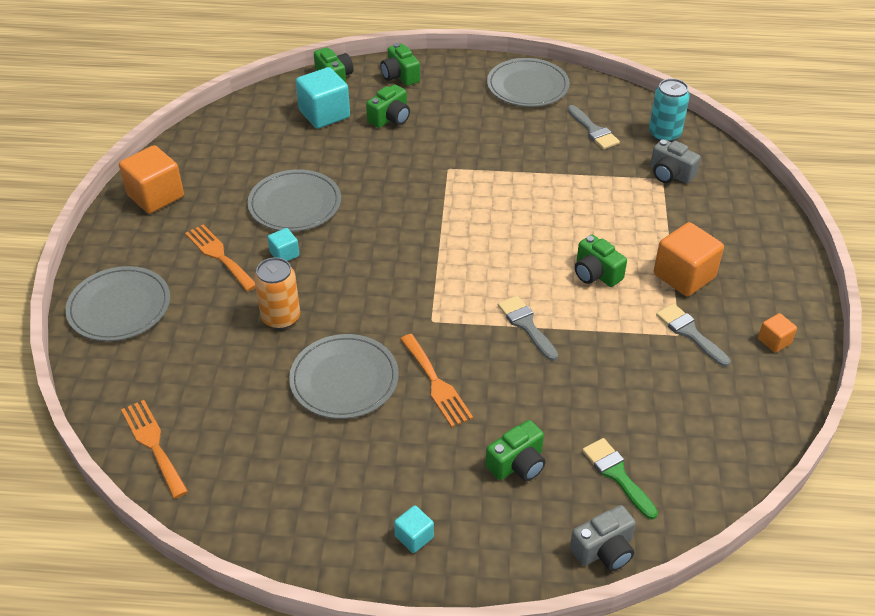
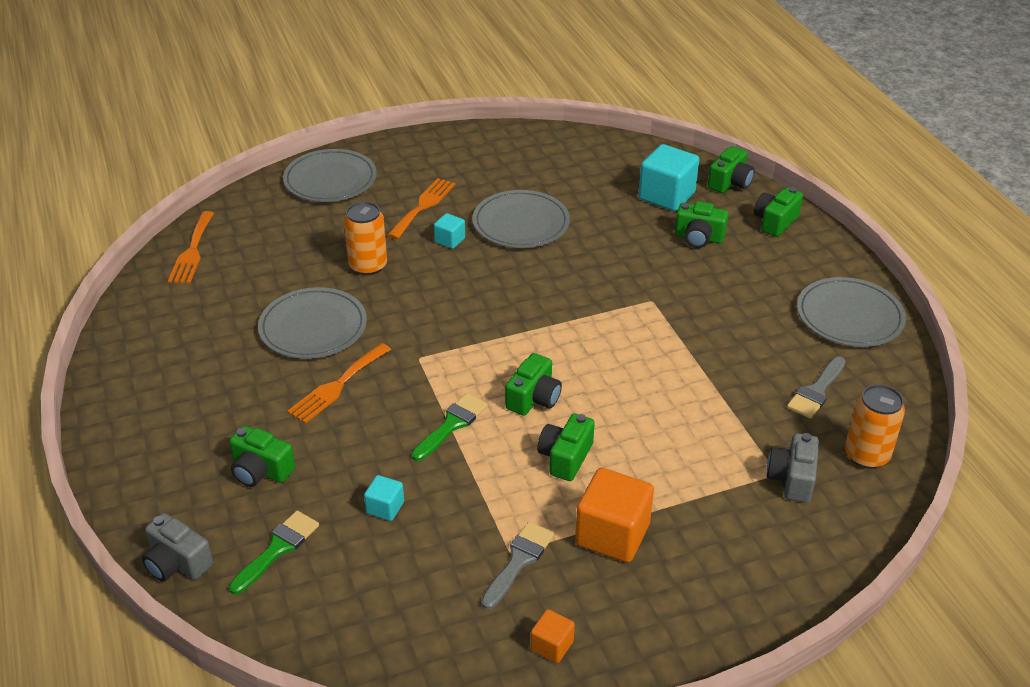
camera: 65 degrees right, 5 degrees down
(153, 444) = (192, 251): orange fork -> orange fork turned 150 degrees clockwise
(155, 196) = (474, 147): orange cube -> none
(414, 537) = (149, 427): turquoise cube -> turquoise cube (385, 507)
(522, 269) = (534, 398): none -> green camera
(526, 325) = (452, 425): grey brush -> green brush
(664, 134) = (866, 455): turquoise can -> orange can

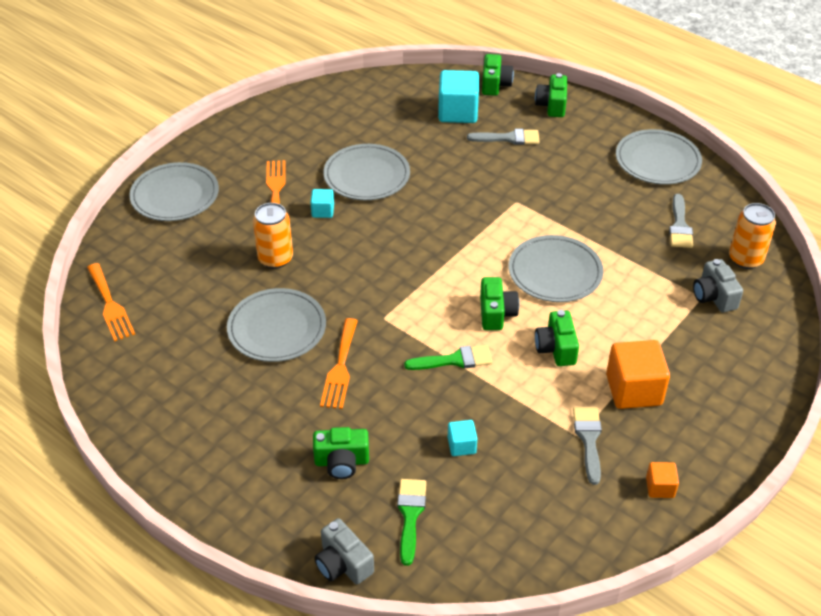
camera: 30 degrees left, 5 degrees up
(177, 563) = (343, 564): grey camera -> grey camera turned 45 degrees clockwise
(452, 425) = (454, 360): green brush -> green brush turned 75 degrees clockwise
(632, 383) = (555, 272): none -> grey plate
(698, 238) = (508, 138): green camera -> grey brush

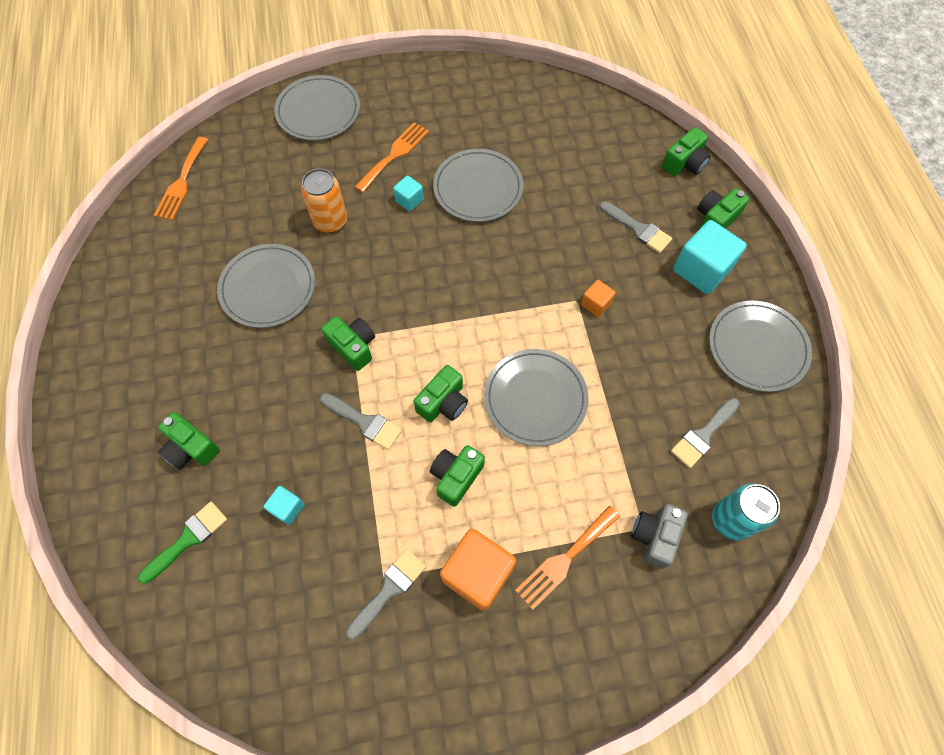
camera: 40 degrees right, 20 degrees up
(340, 367) = (275, 360): orange fork -> orange fork (565, 559)
(343, 564) = (103, 540): grey camera -> none
(391, 322) = (353, 347): none -> green camera
(454, 360) = (364, 422): green brush -> grey brush
(458, 112) = (620, 172): turquoise cube -> turquoise cube (701, 270)
(660, 487) = (397, 690): orange cube -> orange cube (596, 304)
(745, 259) = (731, 520): orange can -> turquoise can

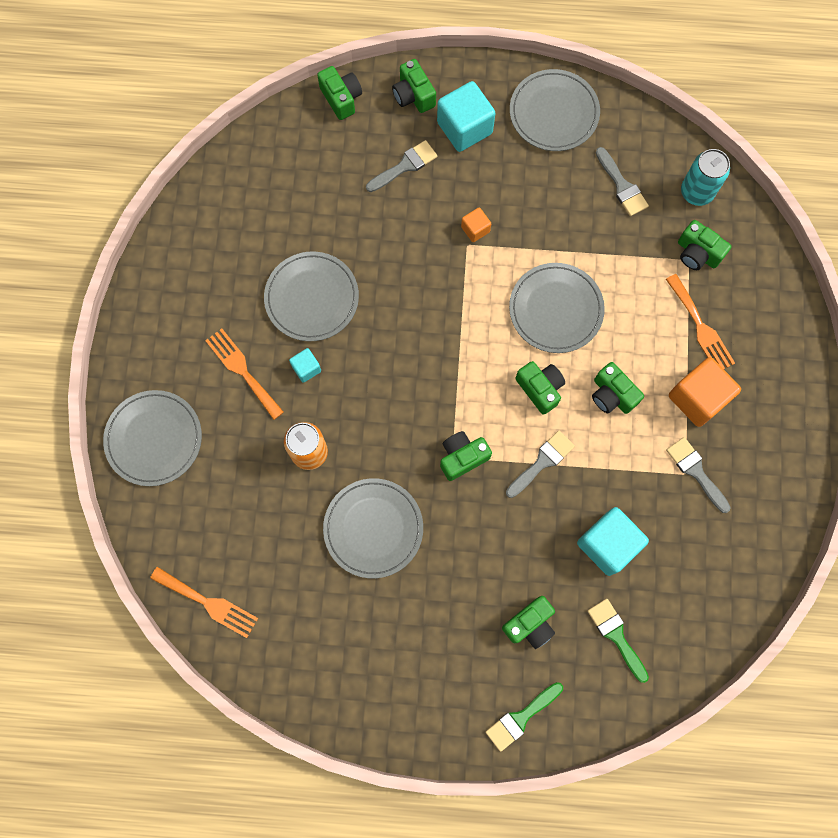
camera: 75 degrees left, 10 degrees up
(95, 461) = (521, 718): none -> green brush
(287, 508) = (607, 544): turquoise cube -> turquoise cube, size x1.98
(654, 536) = (697, 253): grey camera -> green camera

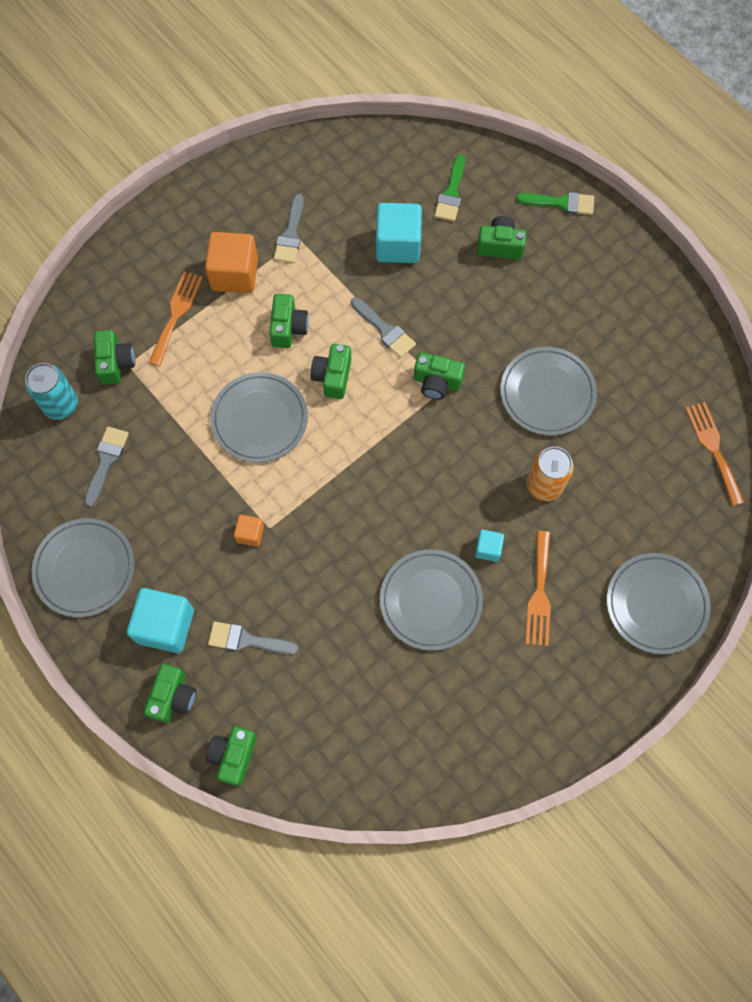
camera: 135 degrees left, 5 degrees down
(542, 462) = (385, 330): grey brush -> grey brush turned 135 degrees counterclockwise

